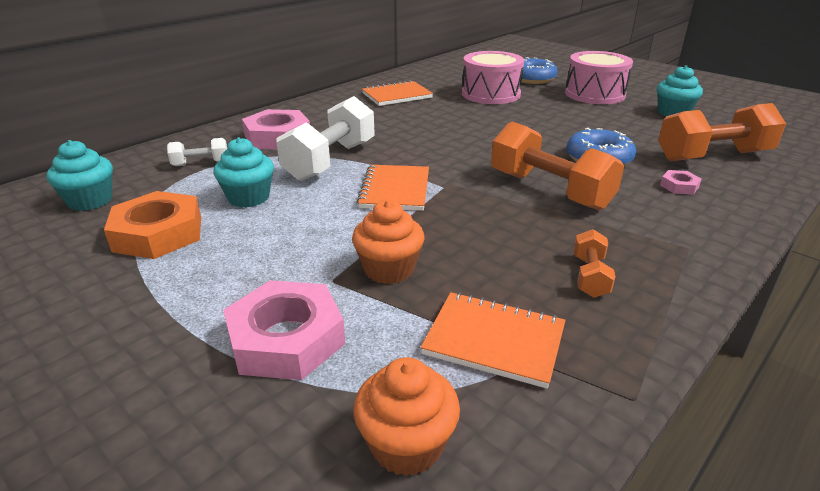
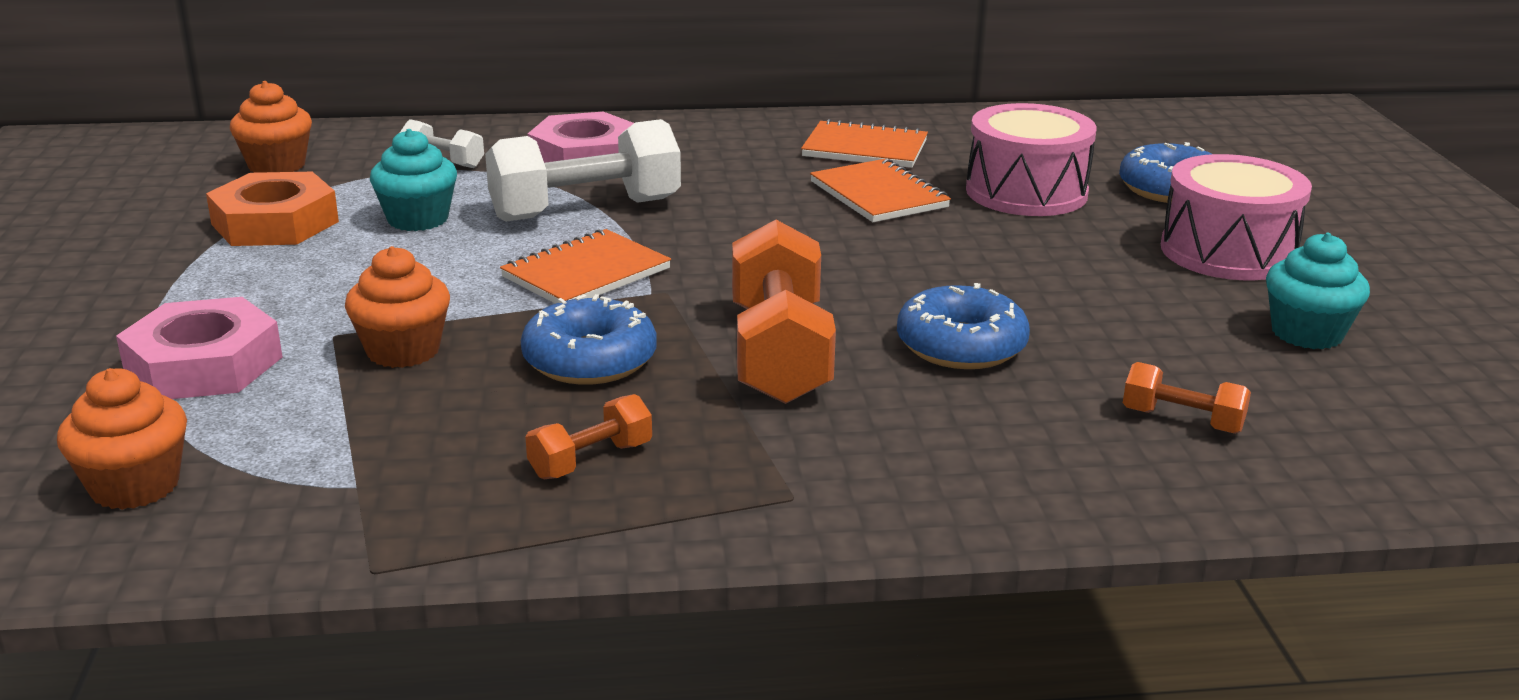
camera: 40 degrees right, 5 degrees down
(90, 201) = (277, 165): turquoise cupcake -> orange cupcake
(485, 229) = (590, 360): none -> blue donut
(494, 341) = (360, 459): orange notebook -> orange notebook (878, 195)
(679, 186) = (993, 431): pink nut -> none
(713, 156) = (1182, 421): orange dumbbell -> orange dumbbell, size x0.49

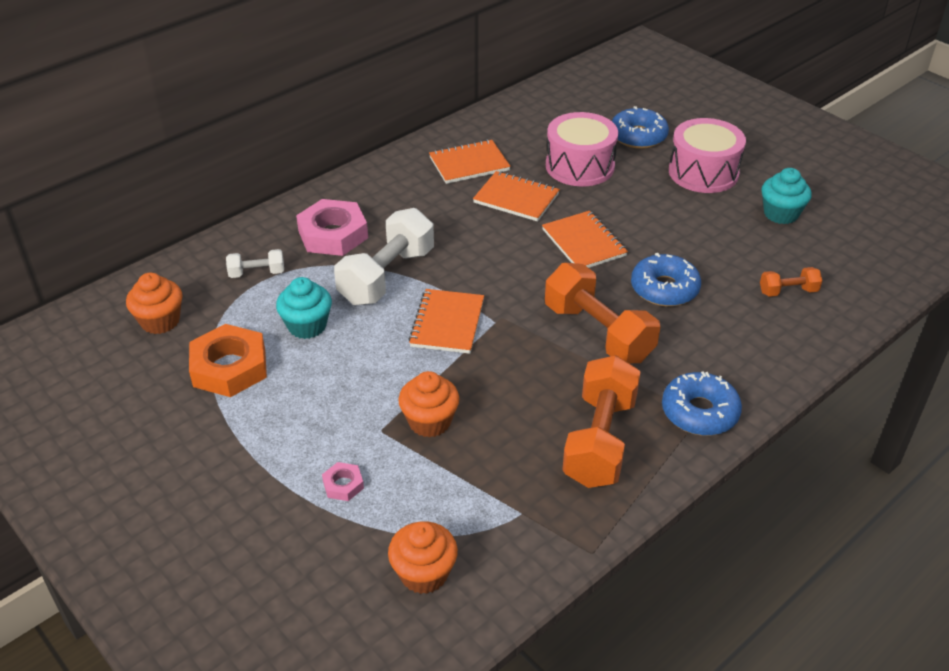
camera: 35 degrees left, 15 degrees up
(203, 364) = (343, 485): pink nut -> pink nut, size x0.46
(590, 360) = (523, 381): blue donut -> blue donut (699, 412)
(591, 460) = (599, 440): orange dumbbell -> orange dumbbell, size x2.06
(909, 262) = (584, 243): none -> orange notebook

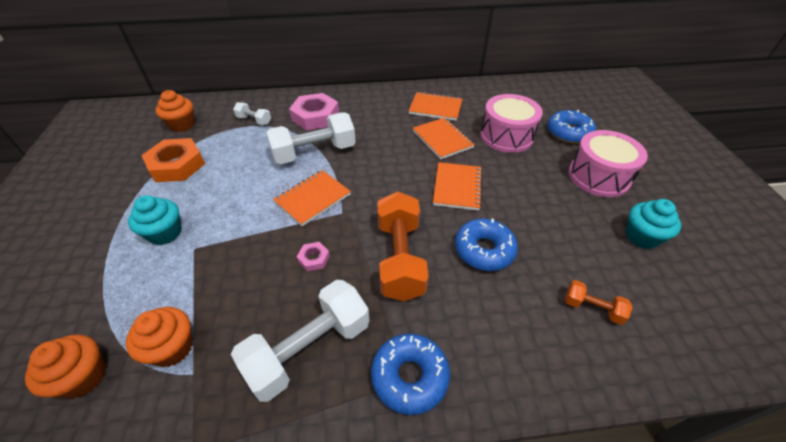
camera: 35 degrees right, 5 degrees up
(307, 326) = (240, 161): turquoise cupcake -> turquoise cupcake (165, 233)
(343, 485) = (131, 273): pink nut -> pink nut (313, 258)
(429, 421) = (225, 260): orange cupcake -> orange cupcake (172, 348)
(599, 440) = (309, 349): orange dumbbell -> white dumbbell

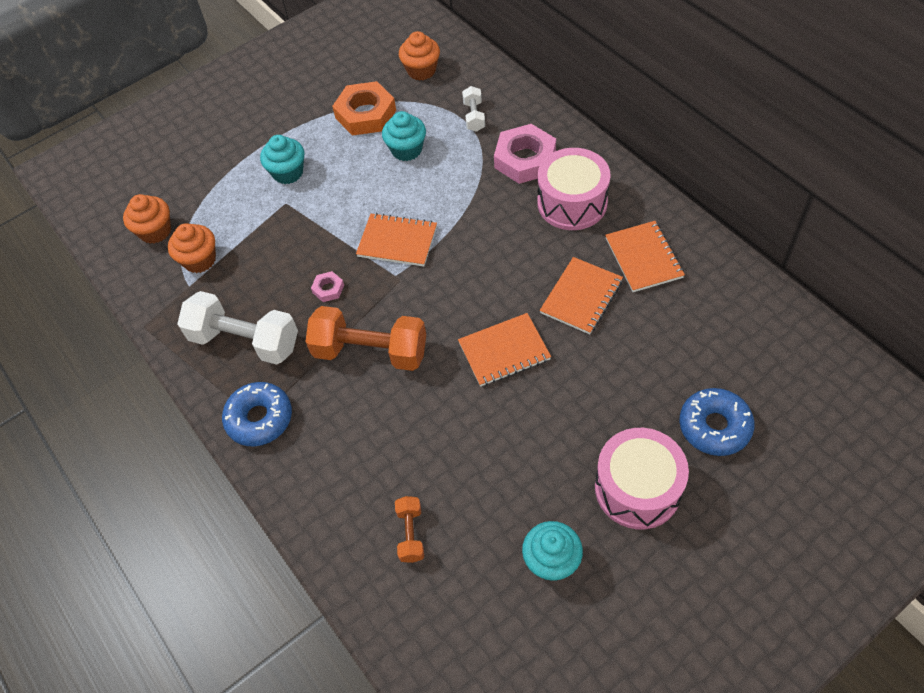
camera: 65 degrees right, 10 degrees up
(238, 159) = (406, 150): none -> turquoise cupcake
(314, 152) = (463, 199): white dumbbell -> none
(400, 258) = (370, 351): orange dumbbell -> orange dumbbell turned 45 degrees clockwise
(484, 250) = (426, 414): blue donut -> none
(506, 136) = (644, 359): pink drum -> pink drum (572, 203)

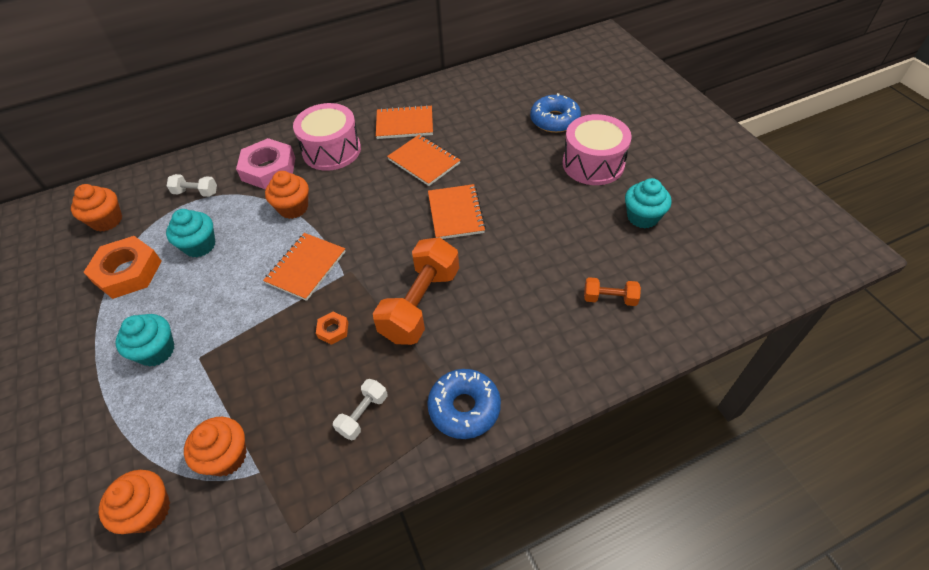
camera: 80 degrees left, 5 degrees down
(245, 341) = (363, 414): white dumbbell -> white dumbbell, size x0.49
(328, 289) = (333, 330): pink nut -> orange nut
(473, 202) = (293, 208): none -> orange cupcake

